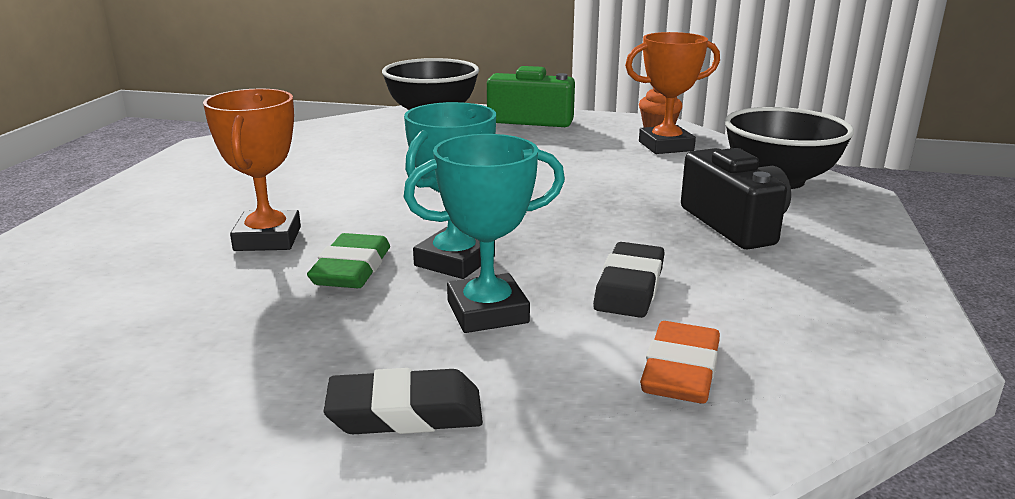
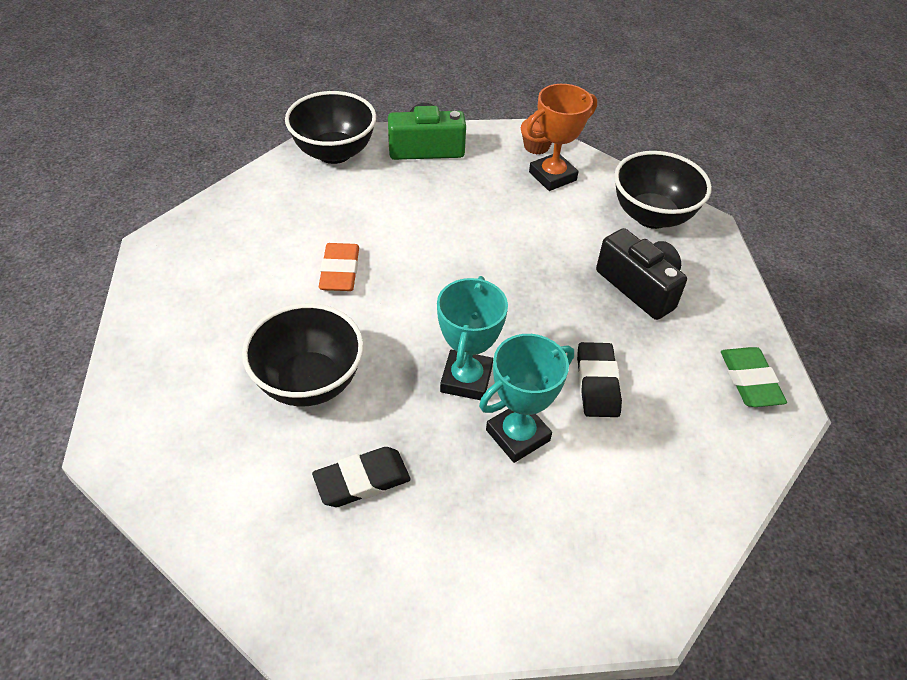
camera: 20 degrees left, 25 degrees up
(268, 239) = (309, 382): orange trophy -> black bowl
(351, 269) = (397, 407): green eraser -> green eraser (749, 380)
(405, 412) = (516, 551): black eraser -> black eraser (362, 480)
(680, 371) = (659, 467): orange eraser -> orange eraser (340, 271)

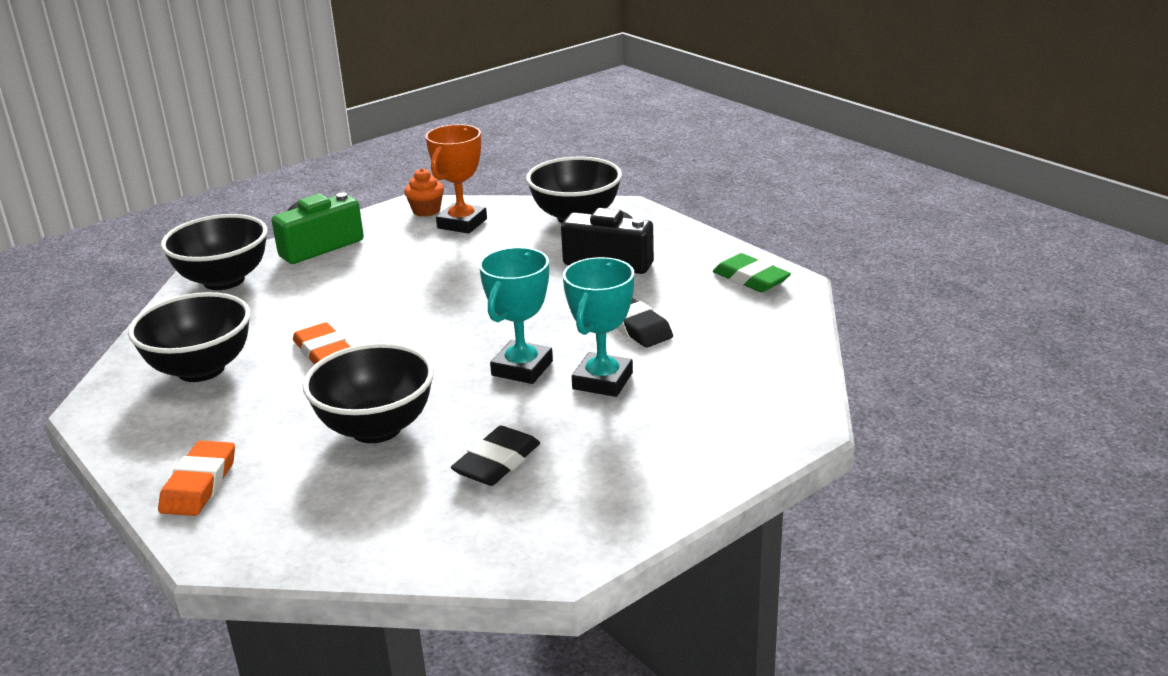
camera: 30 degrees left, 20 degrees down
(154, 367) = (199, 484): none -> orange eraser
(247, 242) = (201, 369): none -> black bowl
(466, 379) = (522, 368): turquoise trophy -> turquoise trophy turned 45 degrees clockwise

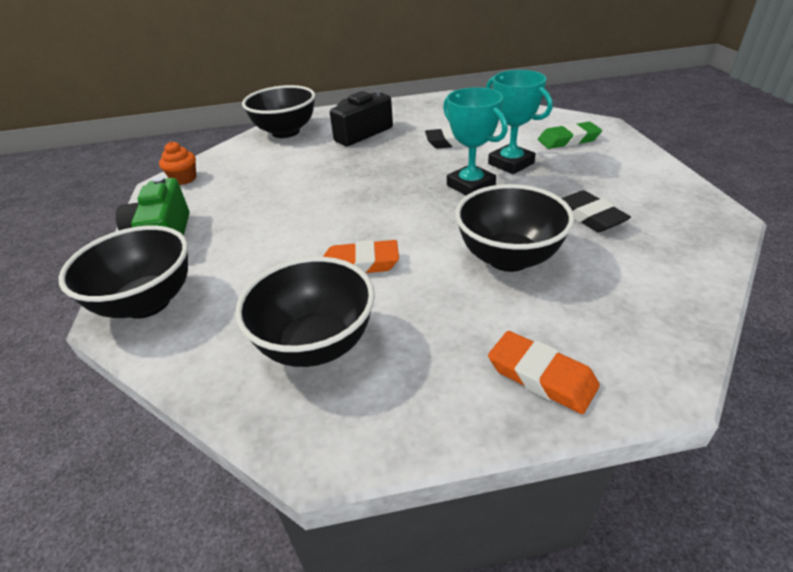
camera: 60 degrees left, 10 degrees up
(462, 223) = (229, 169): orange trophy -> none
(750, 279) = (433, 104): green eraser -> green eraser (568, 140)

